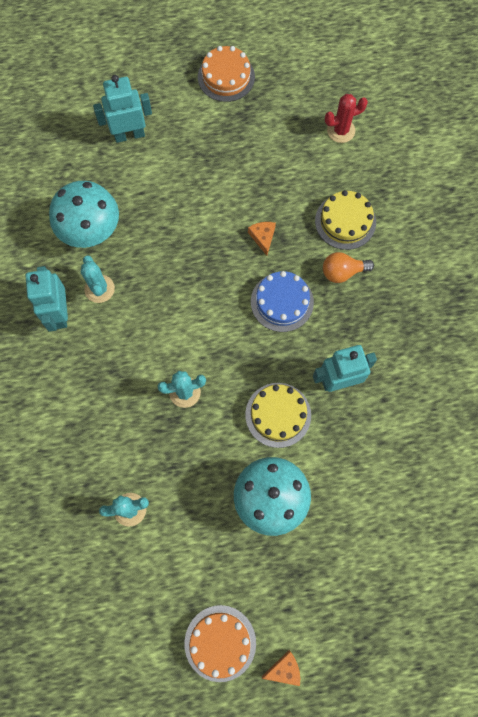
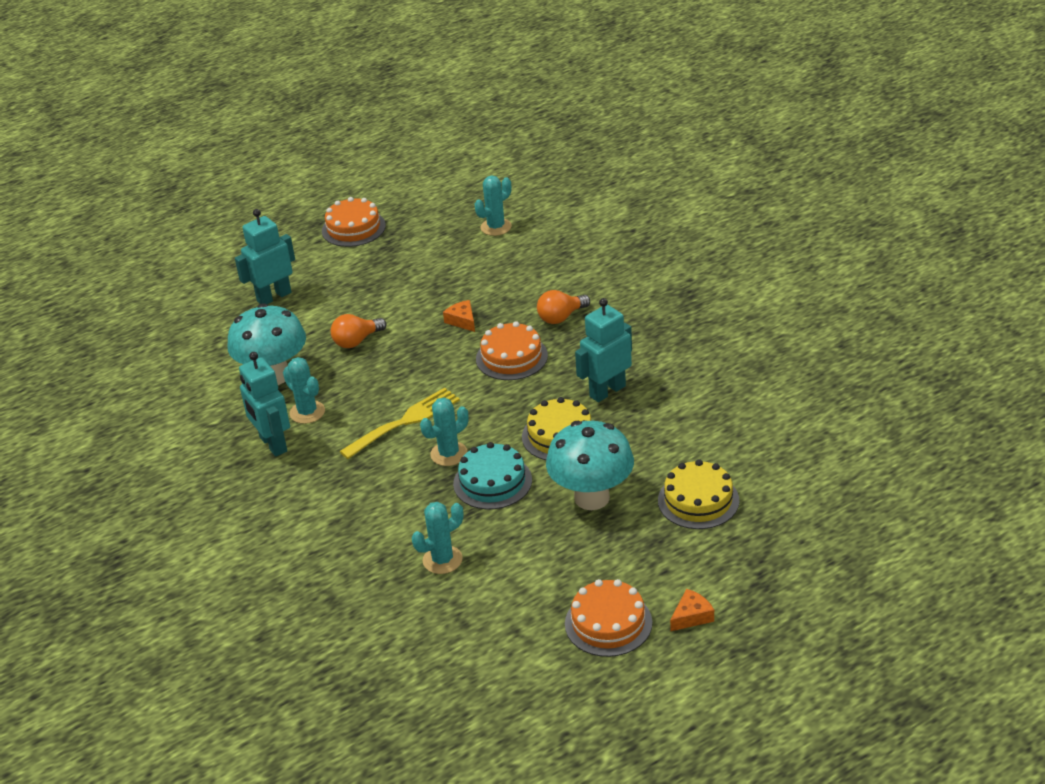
camera: 20 degrees left, 35 degrees down
(167, 337) = (405, 422): none -> yellow fork
(170, 222) = (356, 341): none -> orange light bulb
(203, 441) = (492, 482): none -> turquoise cake
(282, 302) = (511, 357): blue cake -> orange cake
(341, 130) = (496, 227): red cactus -> turquoise cactus
(345, 221) = (541, 283): yellow cake -> yellow cake (698, 500)

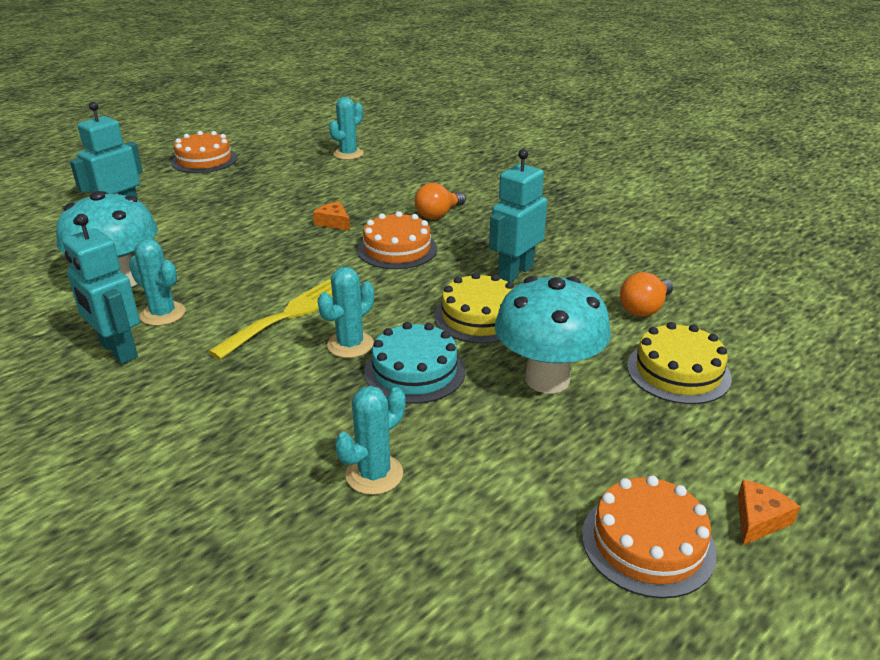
camera: 15 degrees left, 5 degrees down
(356, 341) = (218, 245): orange light bulb -> orange light bulb (644, 309)

